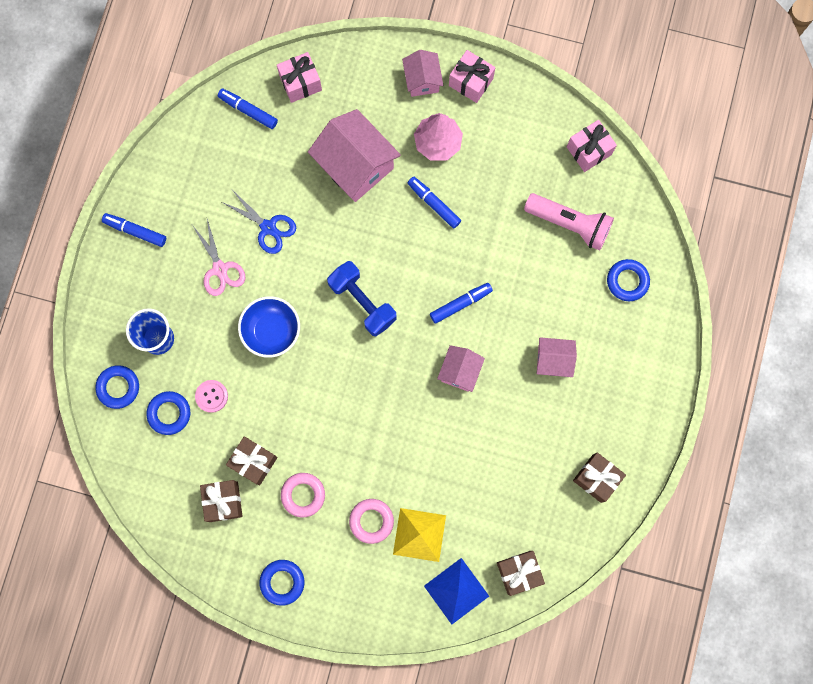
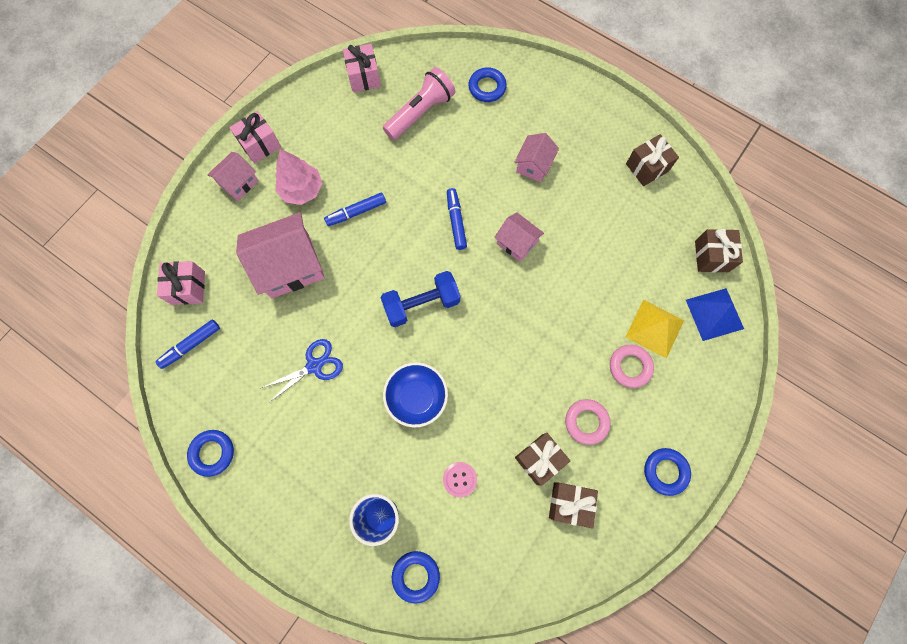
camera: 70 degrees left, 5 degrees down
(135, 231) = (260, 501): blue marker -> none
(169, 413) = (462, 529): blue ring -> blue ring (212, 453)
(220, 269) = (335, 427): pink scissors -> none
(422, 80) = (238, 183): pink house -> pink house turned 60 degrees counterclockwise

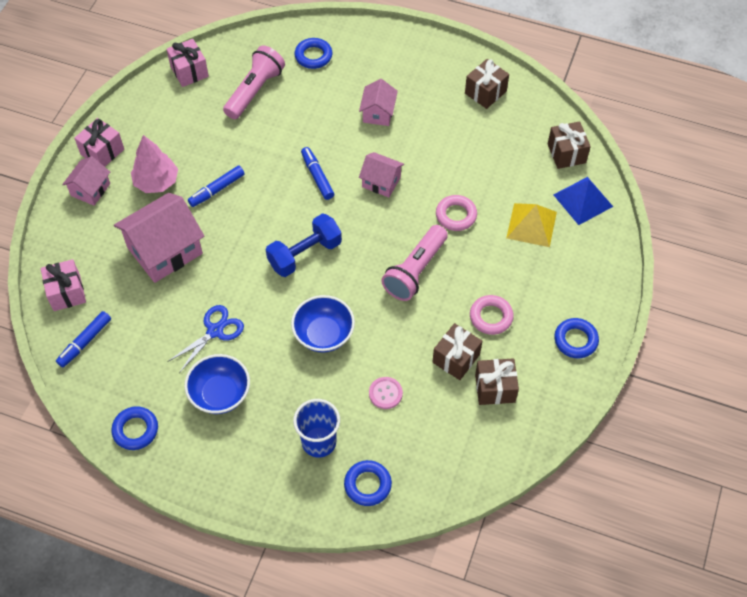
camera: 15 degrees left, 15 degrees down
(301, 436) = (220, 394): none -> blue bowl
(524, 350) = (415, 271): none -> pink flashlight
(630, 367) = (518, 262): pink ring -> pink ring (456, 215)

